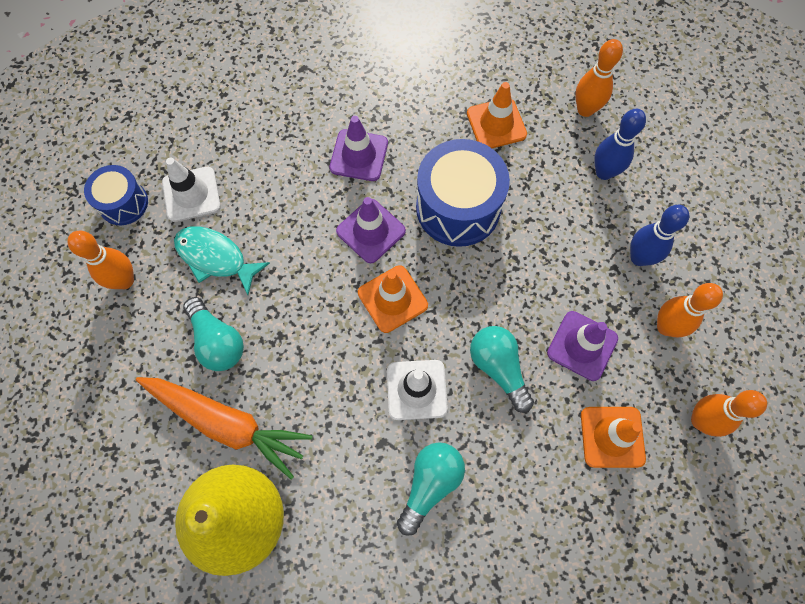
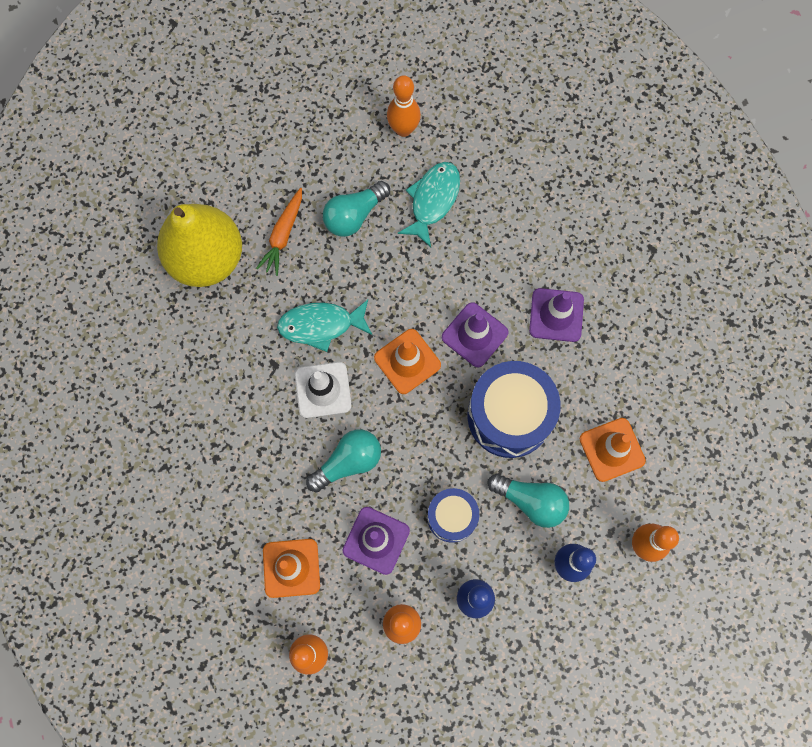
camera: 85 degrees right, 5 degrees up
(123, 203) = (479, 112): blue drum -> blue drum (452, 517)
(191, 194) = (495, 168): white traffic cone -> none
(227, 423) = (283, 235): orange carrot -> orange carrot, size x0.60
(342, 387) = (321, 325): none -> turquoise fish
(430, 484) = (241, 408): turquoise light bulb -> turquoise light bulb (531, 501)

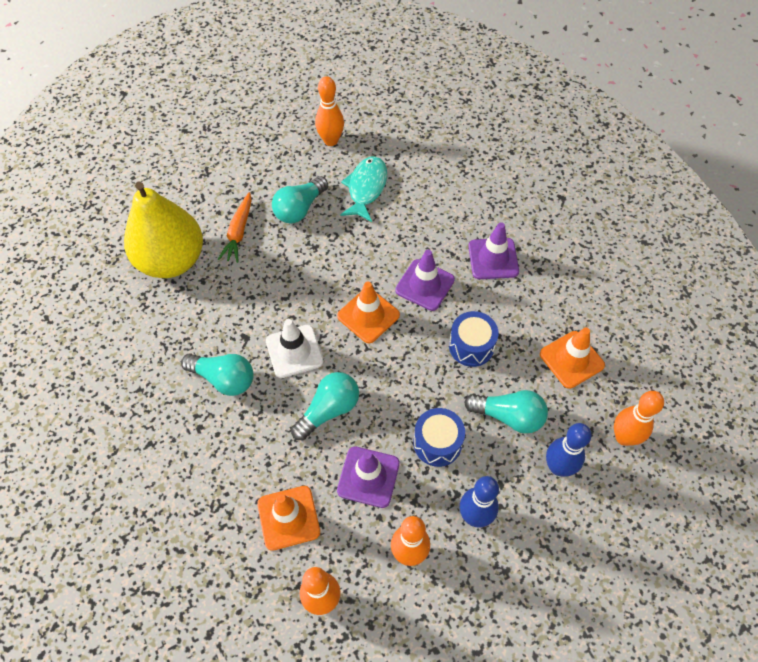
camera: 10 degrees left, 15 degrees down
(246, 409) = (224, 379): none -> turquoise light bulb
(321, 325) = (284, 298): turquoise fish -> none
(509, 416) = (471, 346): blue drum -> blue drum, size x0.57

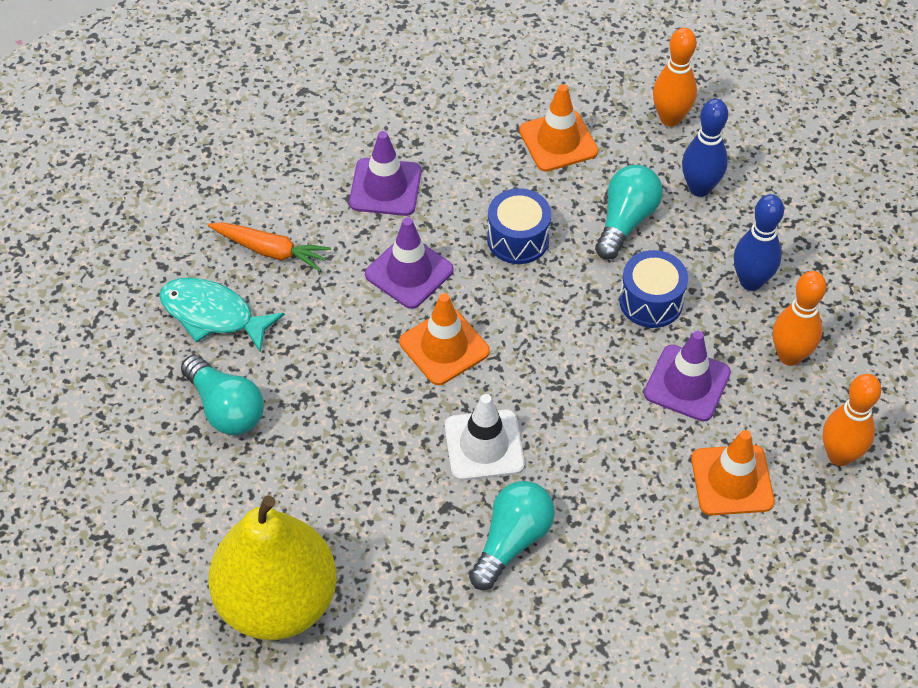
camera: 80 degrees left, 5 degrees down
(239, 232) = (248, 498): orange carrot -> orange carrot (271, 251)
(329, 410) = (584, 414): turquoise light bulb -> none
(331, 141) = (98, 348): orange bowling pin -> none

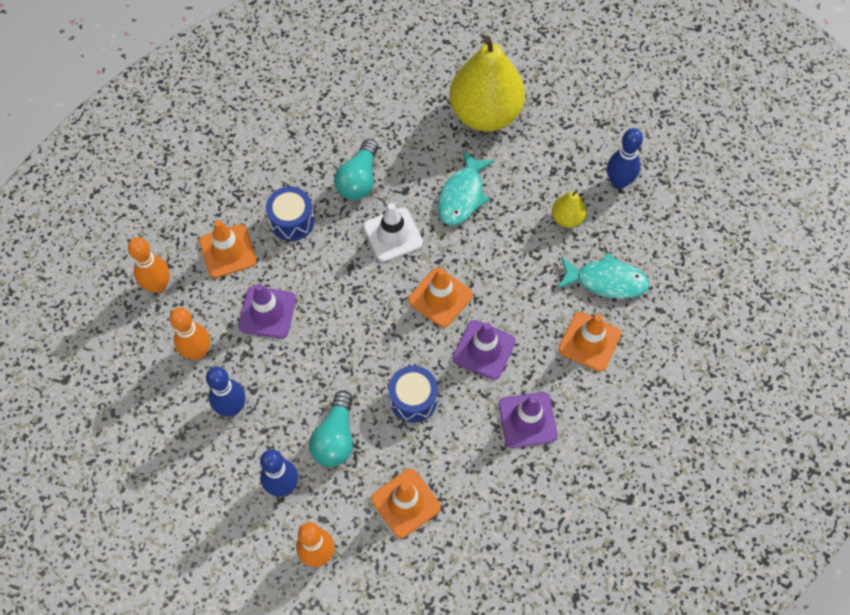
camera: 165 degrees right, 10 degrees up
(126, 441) = (618, 182): none -> blue bowling pin
(226, 408) = (567, 218): turquoise light bulb -> yellow pear
(271, 251) = (589, 341): orange carrot -> orange traffic cone
(363, 477) = (462, 195): none -> turquoise fish
(651, 301) = (303, 371): blue drum -> blue drum (292, 221)

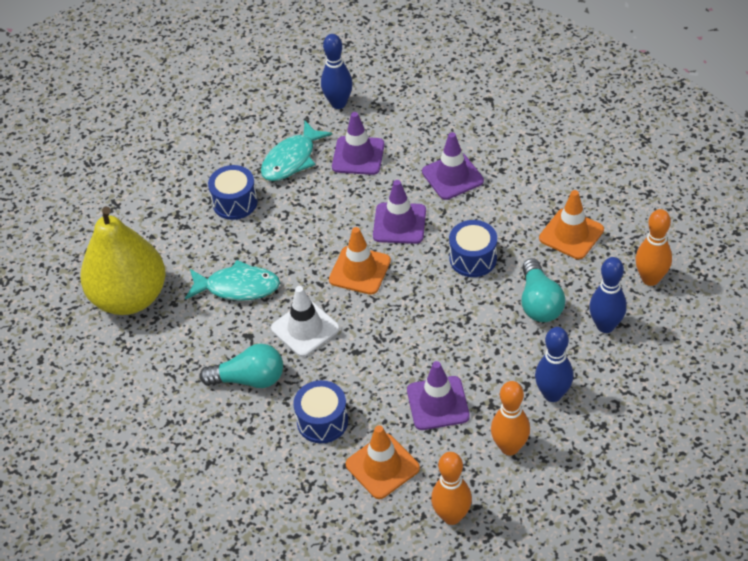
camera: 105 degrees left, 15 degrees down
(335, 438) = (539, 303): turquoise light bulb -> turquoise light bulb turned 90 degrees clockwise
(567, 218) = (235, 202): yellow pear -> blue drum
(589, 341) = (358, 156): orange traffic cone -> purple traffic cone
(606, 281) = (292, 159): turquoise fish -> turquoise fish turned 135 degrees counterclockwise
(618, 182) = (181, 176): blue bowling pin -> blue bowling pin (338, 103)

